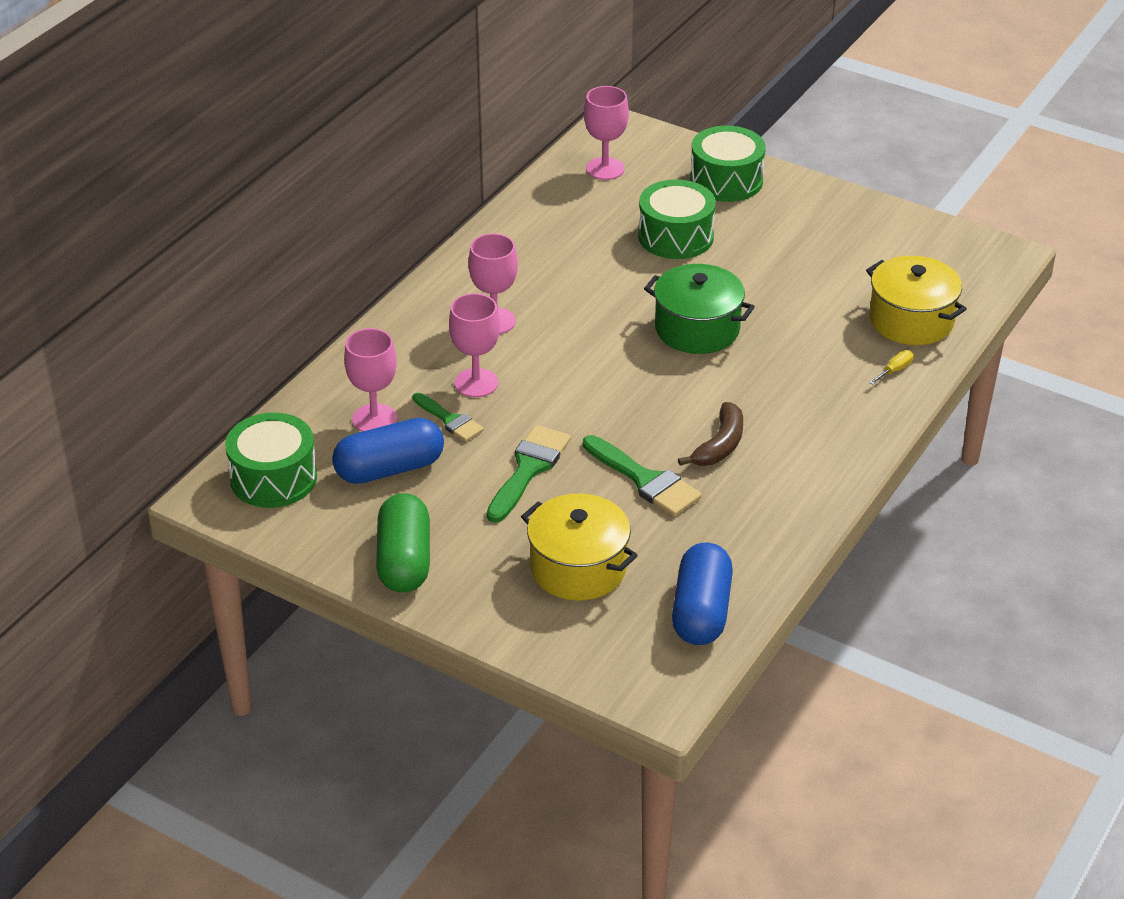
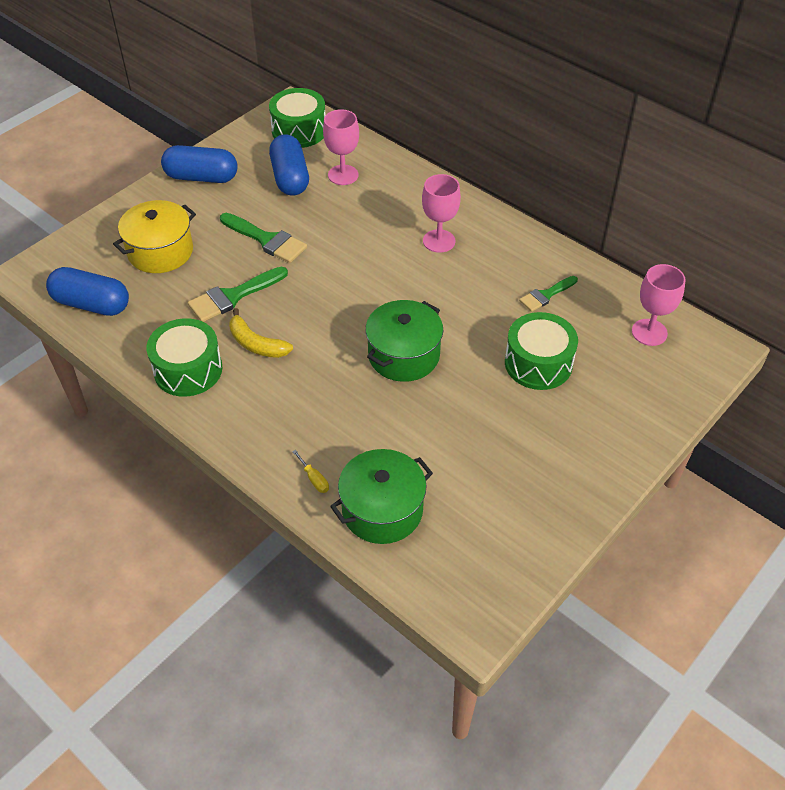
camera: 100 degrees right, 10 degrees up
(404, 561) = (201, 177): green capsule -> blue capsule
(450, 420) = (331, 208): green brush -> green brush (546, 295)
(476, 383) = (368, 224): pink goblet -> none
(720, 445) = (256, 344): brown banana -> yellow banana
(726, 180) = (627, 415): green drum -> green drum (188, 370)
(911, 320) = (382, 510): yellow pot -> green pot

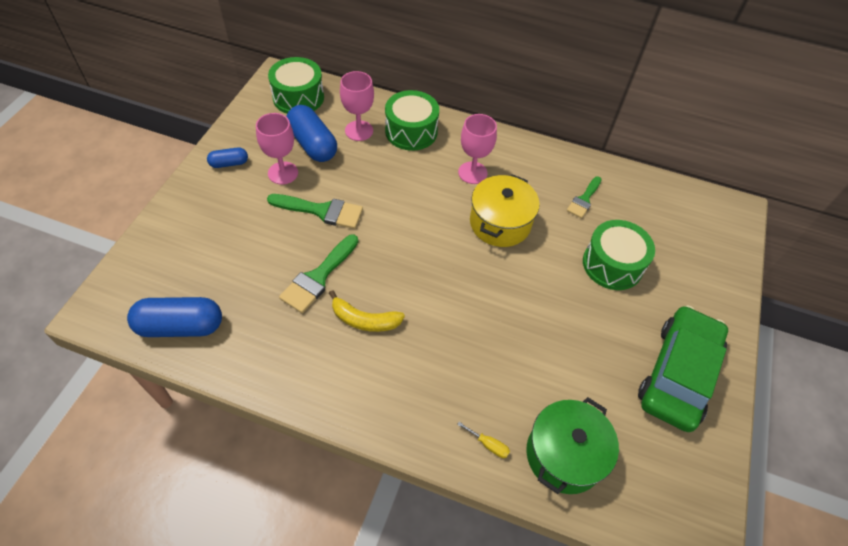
camera: 25 degrees left, 5 degrees up
(160, 251) = (225, 250): yellow pot -> yellow pot (500, 223)
(188, 370) = (312, 368): green drum -> green drum (411, 131)
(201, 177) = (229, 163): blue capsule -> blue capsule, size x0.54
(403, 355) = (500, 291): green pot -> none
(545, 480) = (678, 374): none -> green car
(649, 332) = (678, 211): pink goblet -> pink goblet (283, 173)

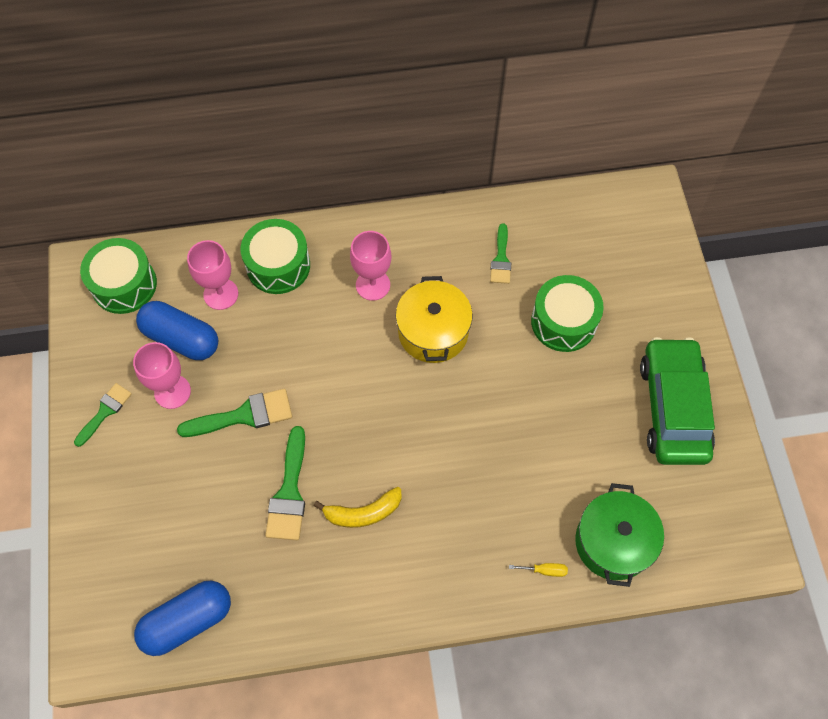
camera: 25 degrees left, 10 degrees up
(229, 163) = (105, 411): blue capsule -> green brush

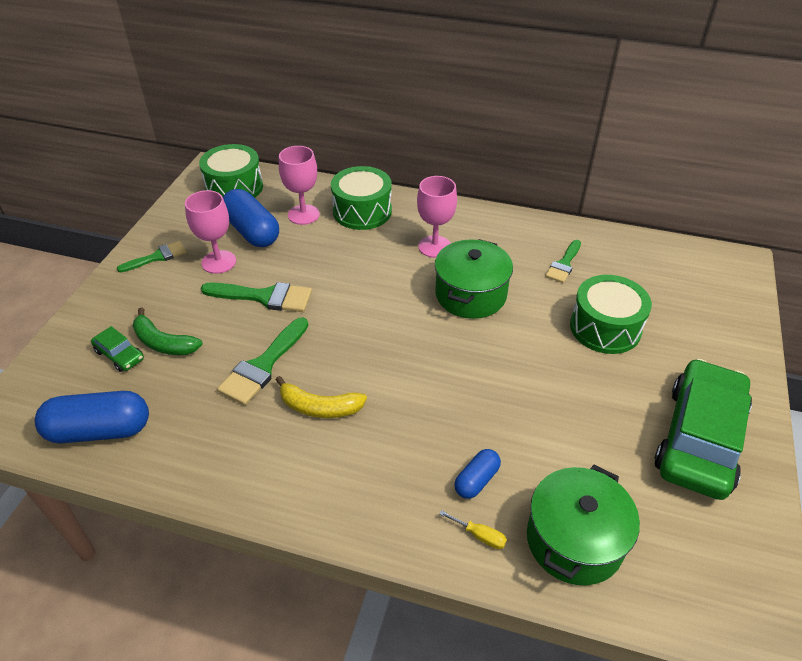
camera: 25 degrees right, 20 degrees down
(149, 539) = (119, 355): none -> green car
(182, 508) = (163, 343): none -> green banana
(433, 332) = (470, 294): yellow pot -> green pot
(521, 523) = (476, 480): none -> blue capsule

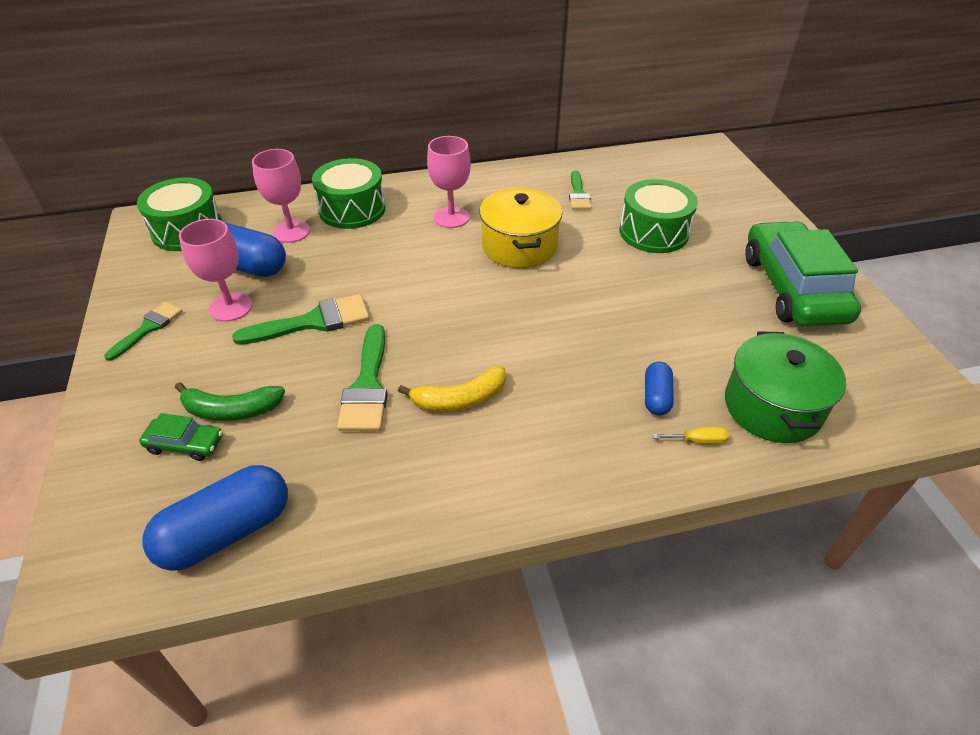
camera: 30 degrees left, 0 degrees up
(470, 294) = (519, 246): green pot -> yellow pot

